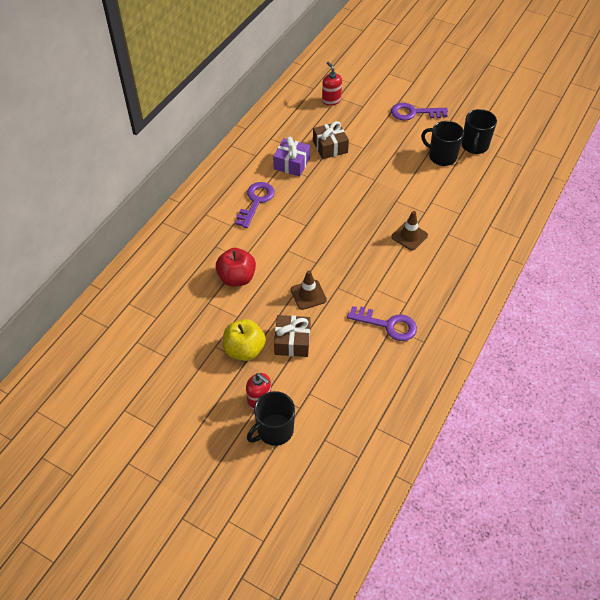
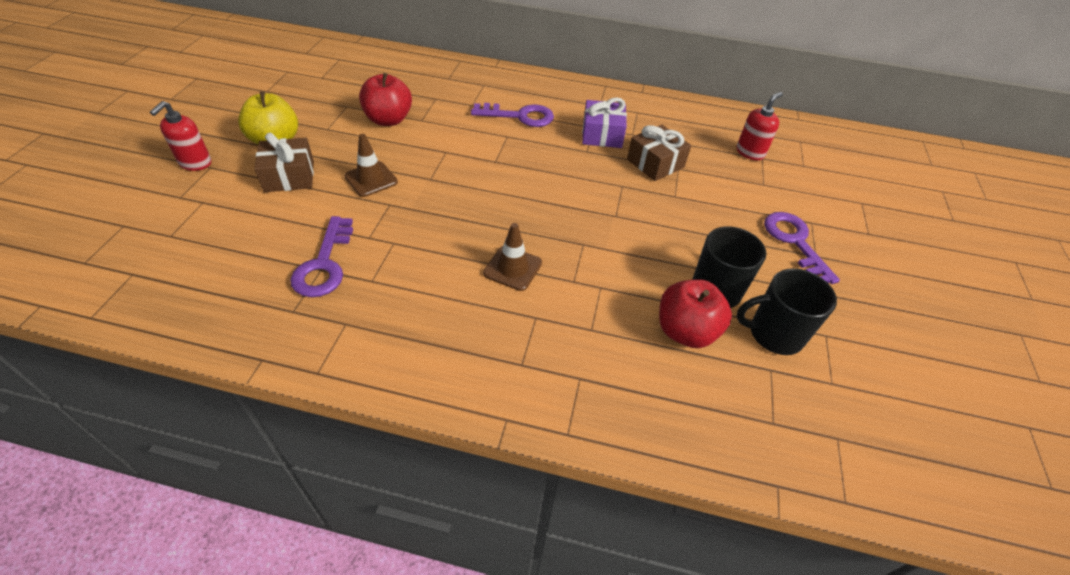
camera: 70 degrees right, 5 degrees down
(274, 430) = (147, 180): black mug -> none
(467, 177) = (685, 331): none -> red apple

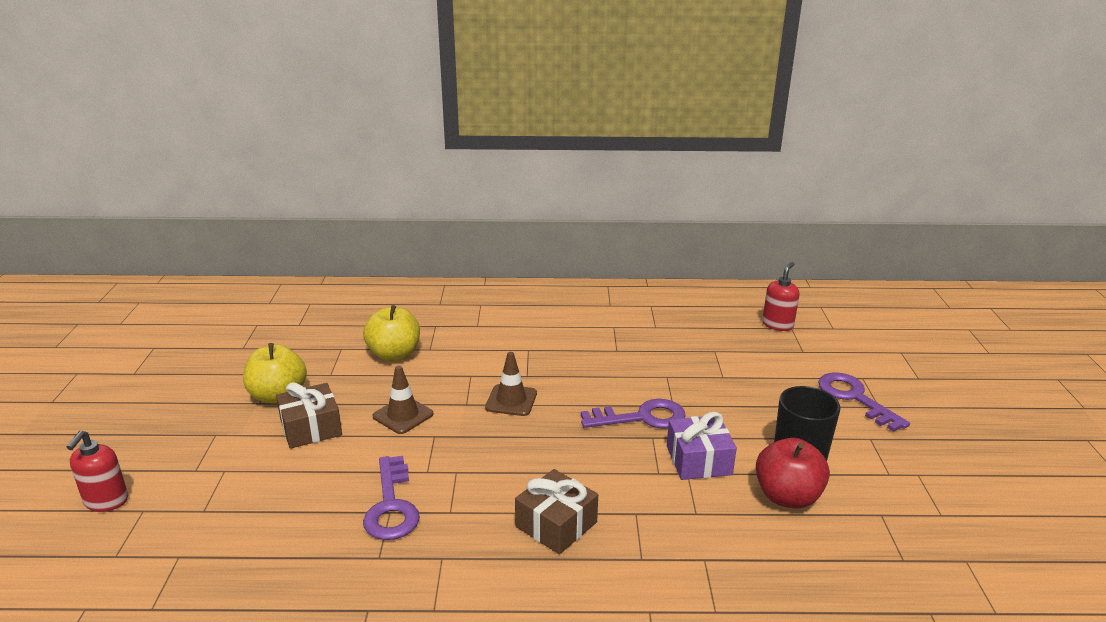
camera: 10 degrees left, 20 degrees down
(195, 163) = (196, 433): red soap dispenser -> red soap dispenser (106, 501)
(388, 120) = (394, 354): red apple -> yellow apple
(512, 268) = (592, 472): brown traffic cone -> brown traffic cone (511, 400)
(520, 116) = (533, 328): purple key -> purple key (642, 417)
(602, 134) = (625, 332): purple gift -> purple gift (698, 460)
(655, 163) = (690, 350): brown gift -> brown gift (556, 524)
(774, 334) = (871, 482): black mug -> none

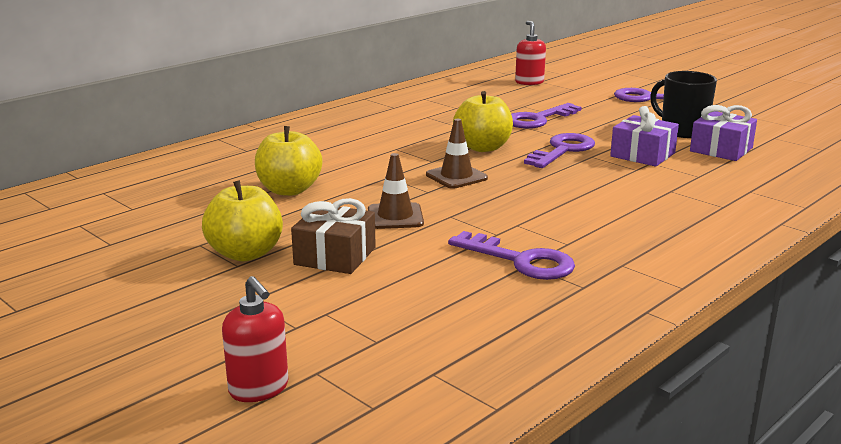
camera: 45 degrees left, 5 degrees down
(556, 524) = (644, 216): brown gift -> none
(588, 381) = (483, 147): none -> yellow apple
(694, 372) = (538, 119): none -> purple key
(787, 497) = (721, 149): red apple -> purple gift

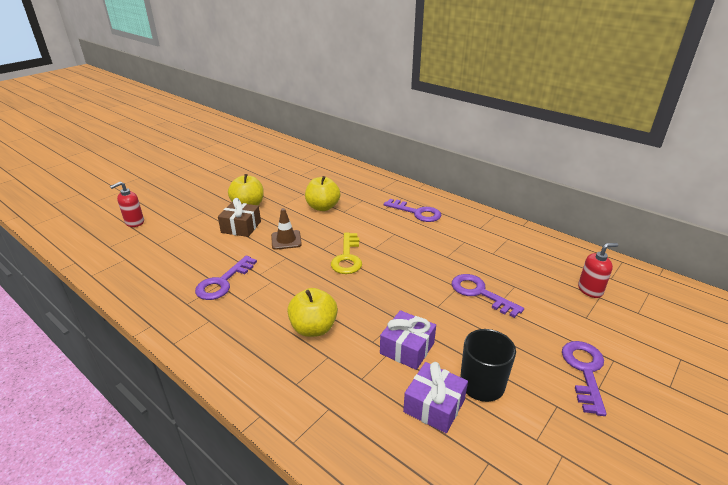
camera: 85 degrees right, 10 degrees up
(456, 176) = (347, 257): brown traffic cone -> yellow key
(483, 147) = (404, 267): yellow apple -> yellow apple (313, 328)
(563, 150) = (407, 304): purple key -> purple key (417, 212)

